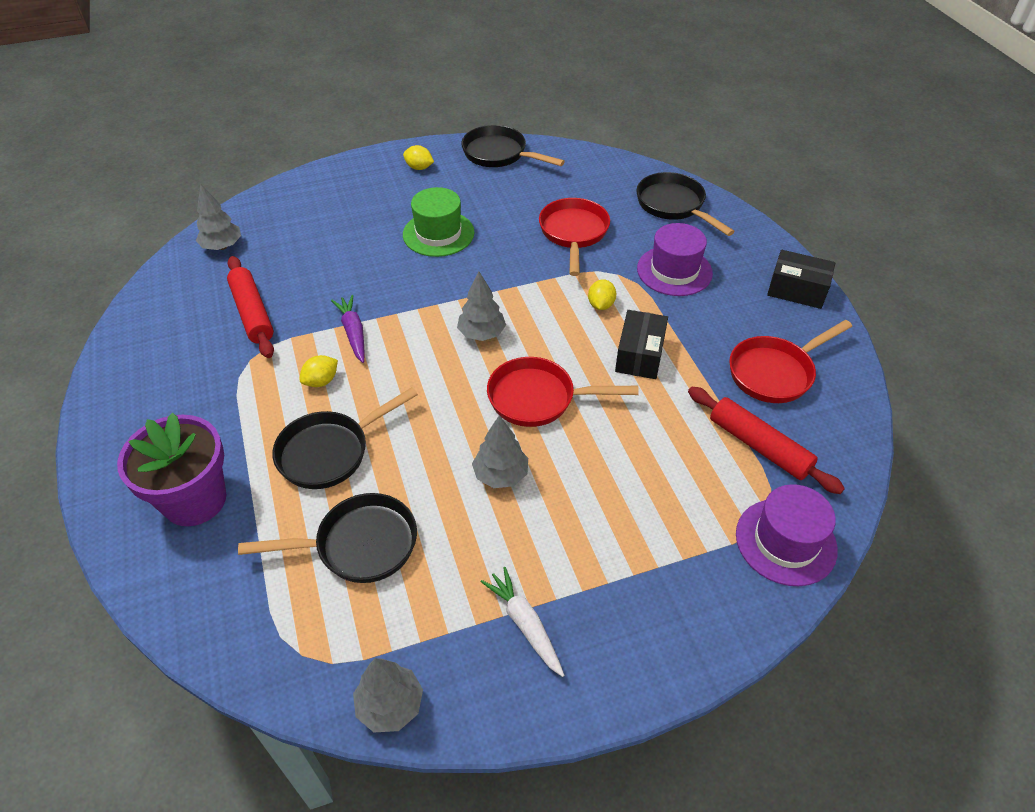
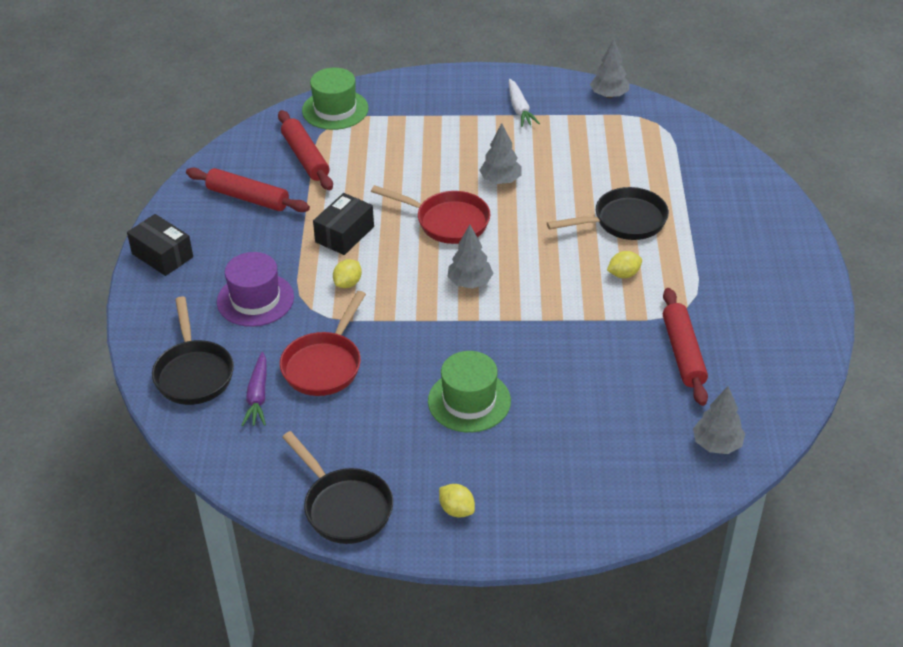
camera: 160 degrees left, 5 degrees down
(195, 500) = (729, 213): purple flower pot -> none
(353, 333) = (587, 310): purple carrot -> purple carrot (258, 396)
(359, 545) = (613, 164): black pan -> none
(775, 372) = (248, 198): red pan -> red rolling pin
(785, 541) = (335, 110): purple hat -> green hat

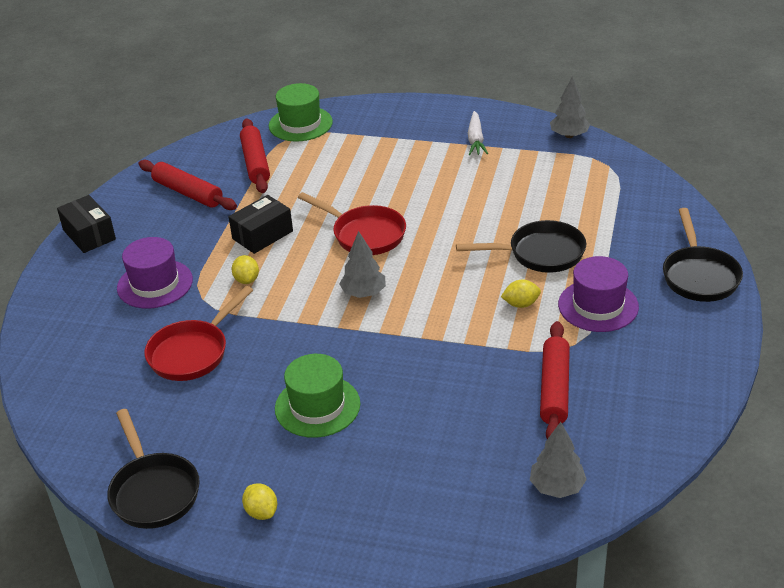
camera: 15 degrees right, 5 degrees down
(193, 373) = (69, 343): black pan -> black pan (699, 276)
(258, 396) = (118, 373): purple carrot -> none
(348, 283) = (247, 280): yellow lemon -> yellow lemon turned 60 degrees counterclockwise
(500, 180) = (431, 202): grey tree -> none
(695, 267) = (598, 305): none -> purple hat

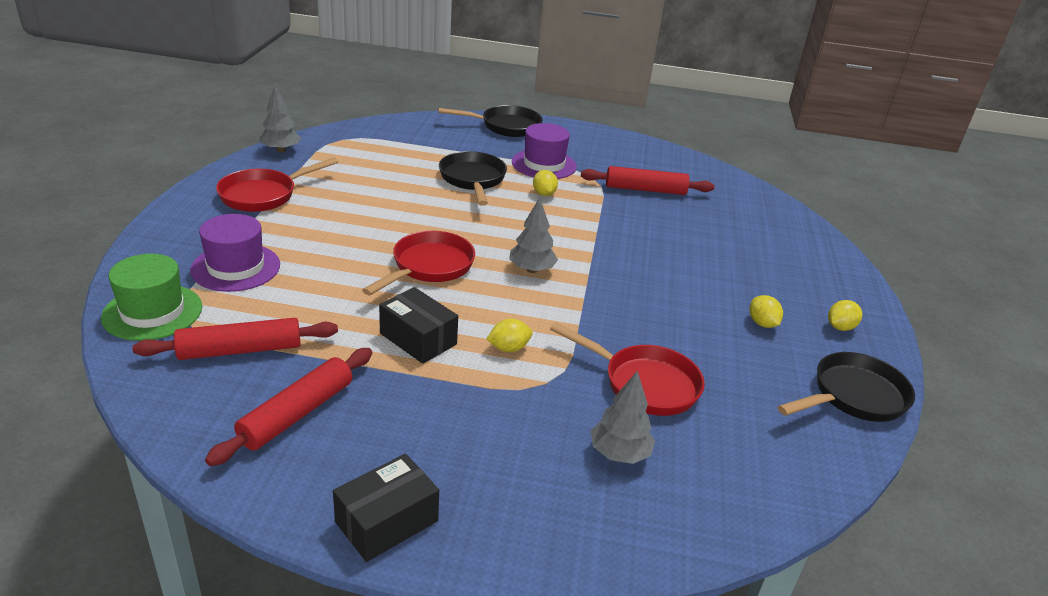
camera: 100 degrees left, 5 degrees down
(155, 284) = (517, 429): purple hat -> purple hat (236, 267)
(271, 447) = (762, 323): none -> yellow lemon
(317, 406) = (701, 298): green hat -> none
(475, 139) = (263, 195): white carrot -> red pan
(557, 487) = (745, 198): grey tree -> grey tree (619, 453)

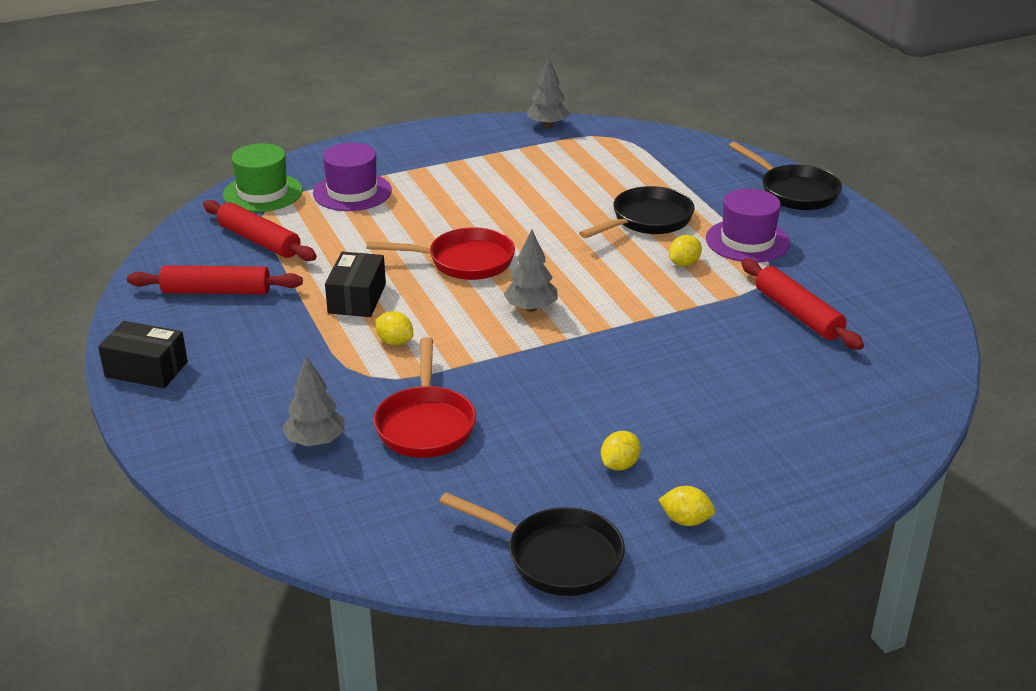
camera: 60 degrees right, 0 degrees up
(263, 195) = (465, 153): red pan -> none

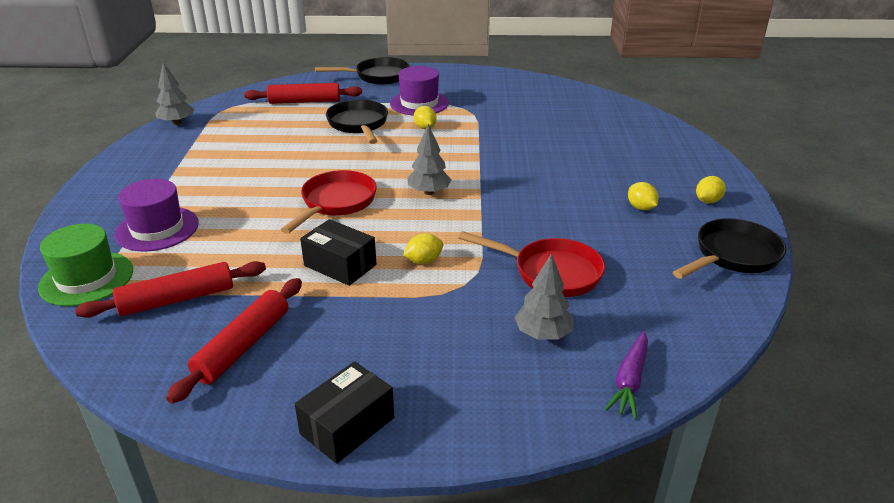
camera: 65 degrees left, 0 degrees up
(271, 508) = (629, 381): none -> purple carrot
(798, 314) = (513, 112): red rolling pin -> red rolling pin (304, 101)

